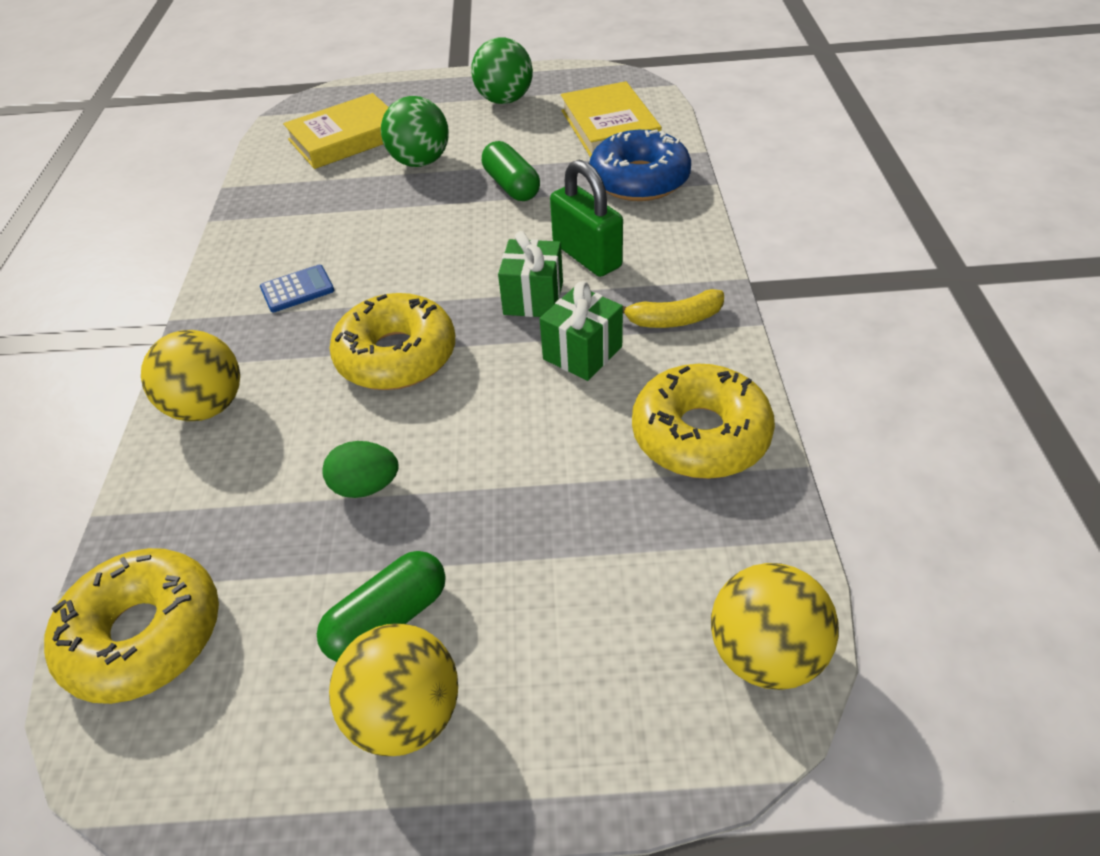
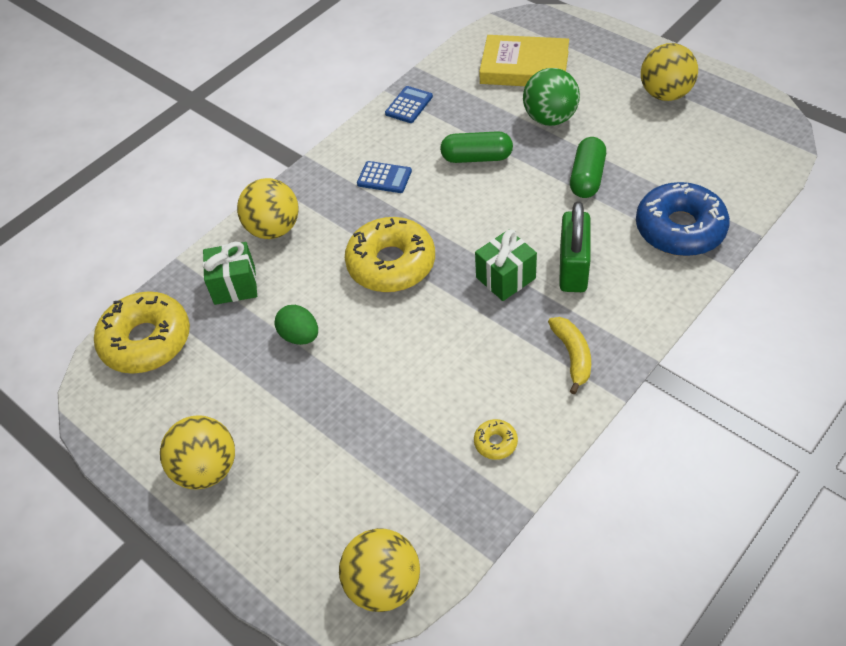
camera: 45 degrees right, 5 degrees up
(253, 219) = (409, 105): none -> blue calculator
(388, 619) = (242, 417): green capsule -> green capsule (476, 157)
(504, 100) = (665, 94): green ball -> yellow ball
(582, 353) = (491, 338): green gift -> green gift (235, 285)
(609, 127) = (713, 166): yellow book -> none
(674, 319) = (572, 356): yellow banana -> yellow banana turned 135 degrees counterclockwise
(700, 435) = (495, 442): yellow donut -> yellow donut, size x0.42

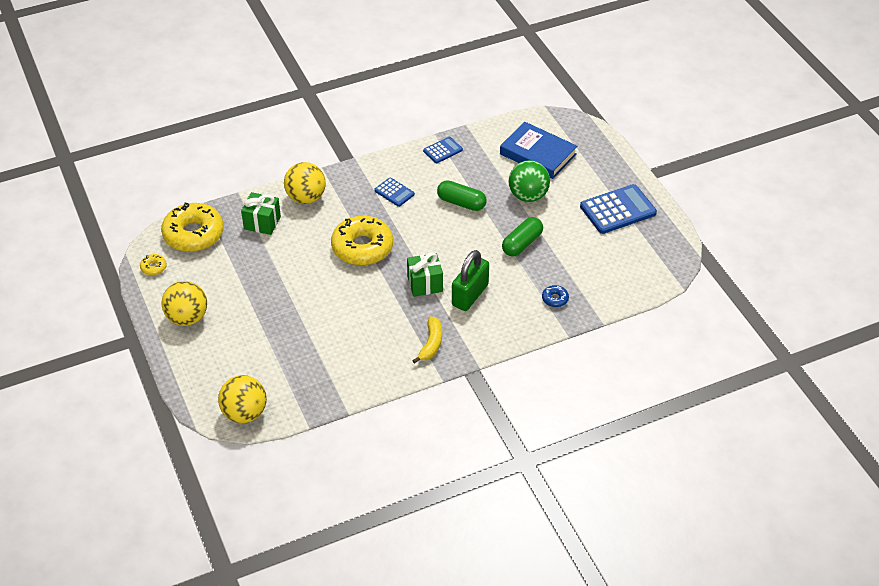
camera: 20 degrees right, 5 degrees down
(300, 336) = (282, 267): green egg -> none
(495, 442) = (353, 371): yellow donut -> yellow donut (153, 267)
(524, 67) = (538, 154): yellow book -> blue book
(665, 94) = (618, 210): yellow ball -> blue calculator
(680, 229) = (555, 299): blue donut -> blue donut, size x0.42

